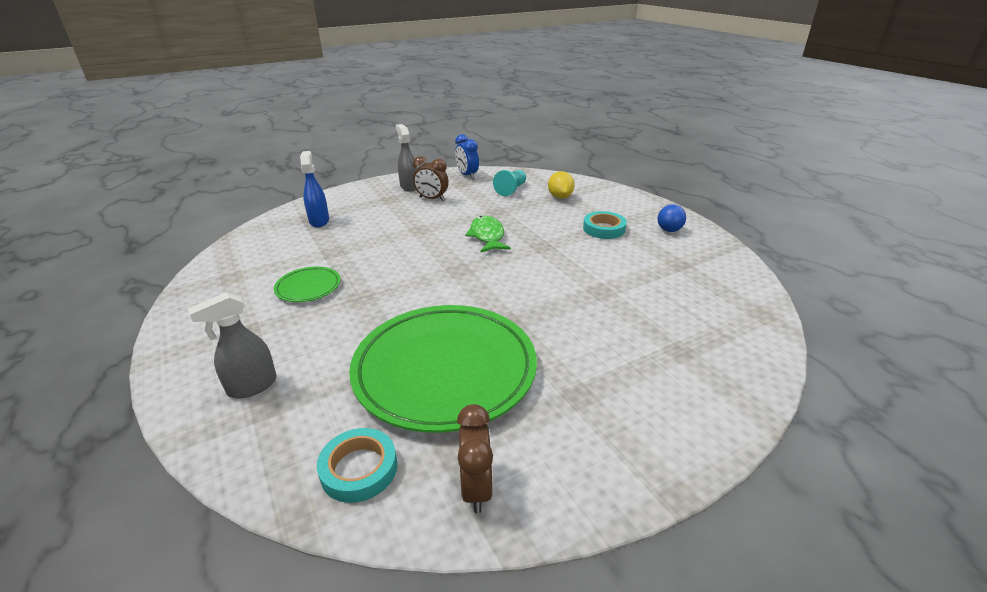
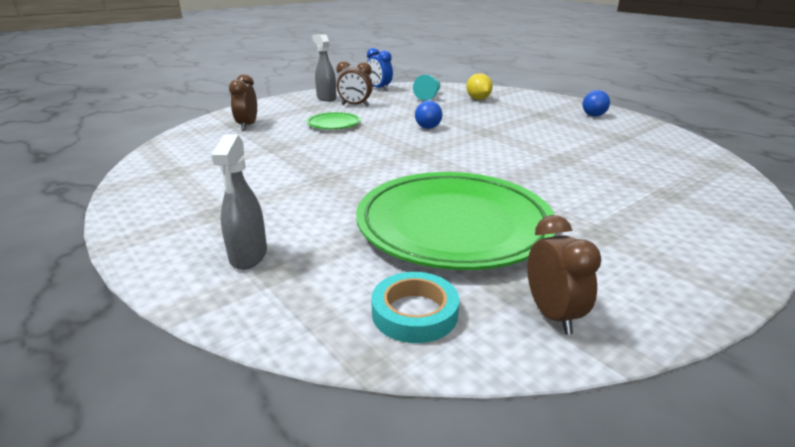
camera: 10 degrees left, 5 degrees down
(252, 386) = (248, 256): grey spray bottle -> grey spray bottle turned 45 degrees counterclockwise
(308, 287) = (266, 174): green plate -> green plate (333, 124)
(319, 221) = (247, 126): blue spray bottle -> brown clock
(487, 236) = (428, 128): green fish -> blue ball
(604, 229) = (534, 117): turquoise tape -> none

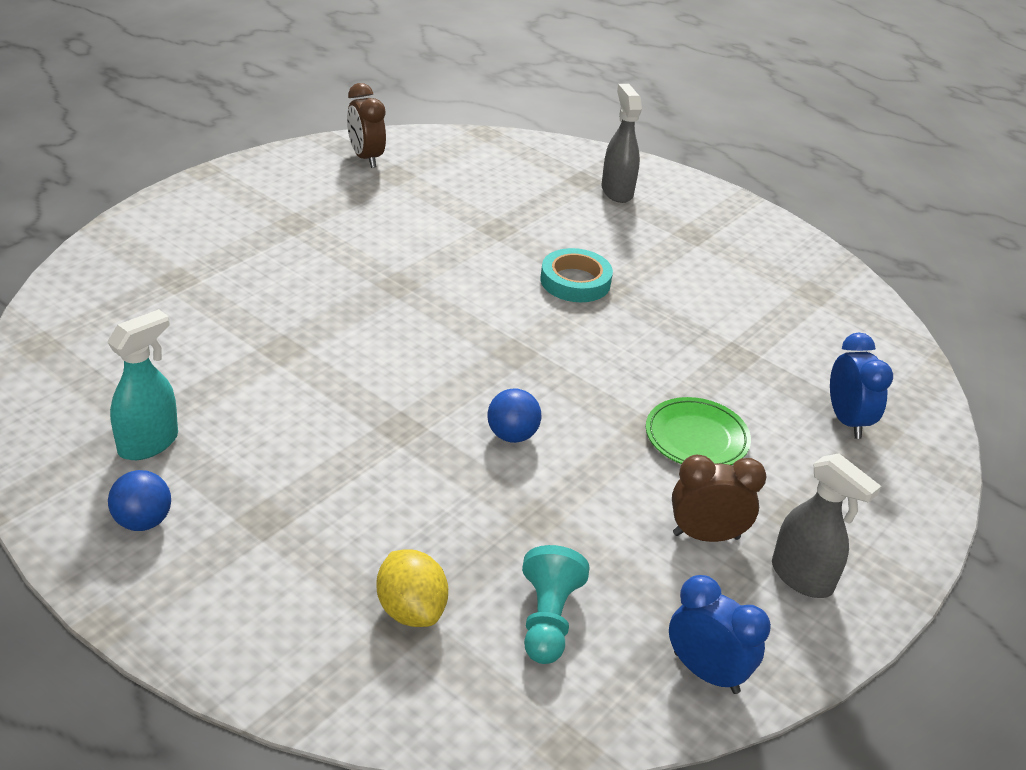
camera: 165 degrees right, 10 degrees up
(247, 126) = (847, 421): brown clock -> blue clock
(414, 313) = (464, 157): turquoise tape -> turquoise tape (575, 281)
(453, 226) = (443, 226): green plate -> none
(611, 132) = (149, 443): none -> turquoise spray bottle

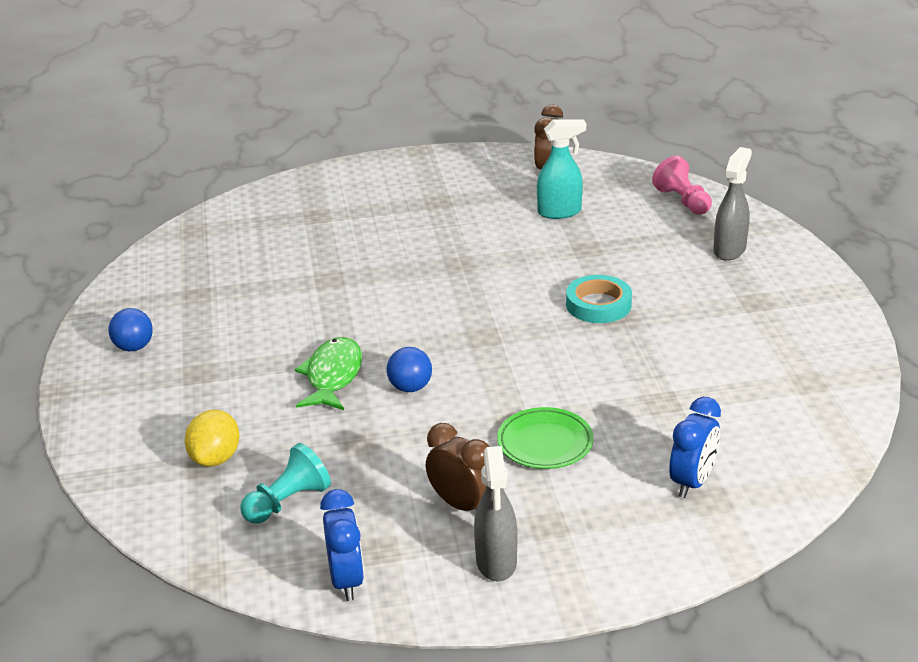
camera: 45 degrees right, 5 degrees down
(149, 443) = (187, 306): turquoise spray bottle -> turquoise spray bottle (560, 212)
(420, 457) = (332, 376): none -> green fish
(524, 156) = (682, 201): none -> pink pawn

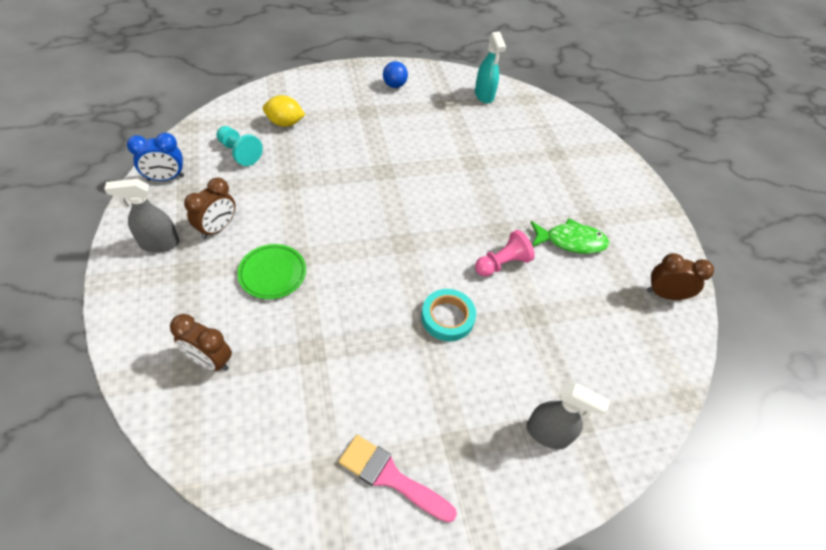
camera: 80 degrees right, 20 degrees up
(332, 376) = (359, 167): green fish -> green fish (571, 241)
(410, 387) = (344, 204): blue ball -> none
(560, 212) = (592, 299): turquoise spray bottle -> turquoise spray bottle (484, 95)
(682, 201) = (634, 401): pink pawn -> pink pawn (502, 263)
(692, 482) = (210, 360): blue clock -> brown clock
(802, 342) = (390, 477): none -> pink brush

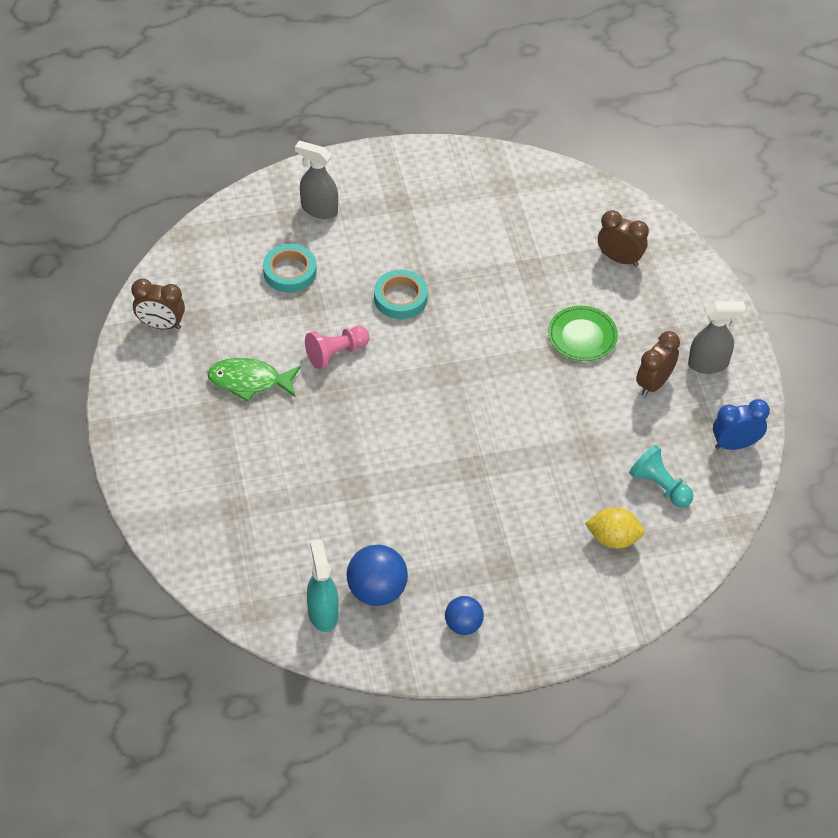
camera: 175 degrees left, 0 degrees up
(390, 477) = (453, 182): pink brush -> none
(451, 104) = (377, 590): none -> blue ball
(562, 349) = (290, 272): none -> turquoise tape

